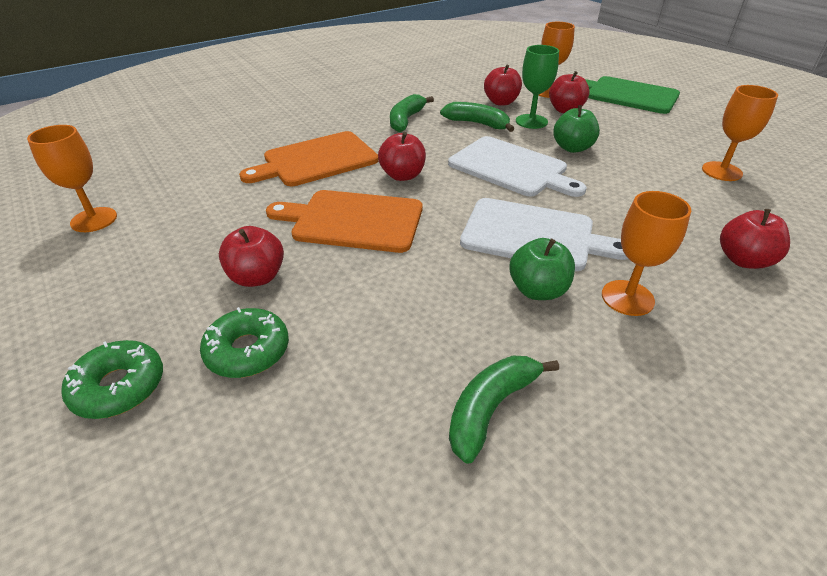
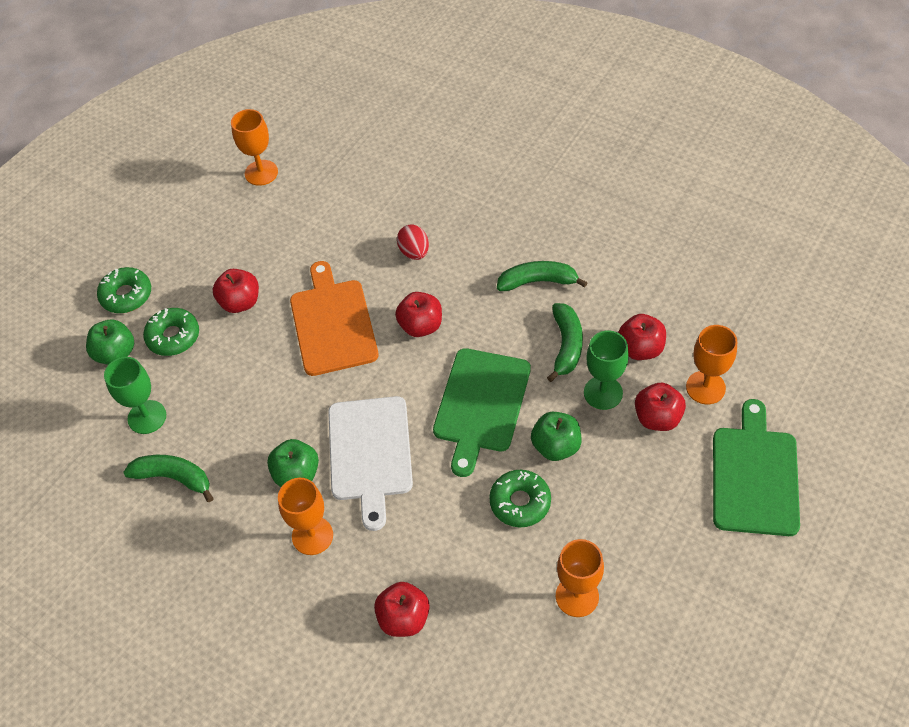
camera: 70 degrees right, 15 degrees up
(213, 428) = (115, 353): none -> green apple
(316, 160) = (414, 252): orange cutting board -> red egg
(364, 415) = (147, 417): none -> green goblet
(511, 168) = (481, 404): white cutting board -> green cutting board
(622, 174) = (520, 502): none -> green donut

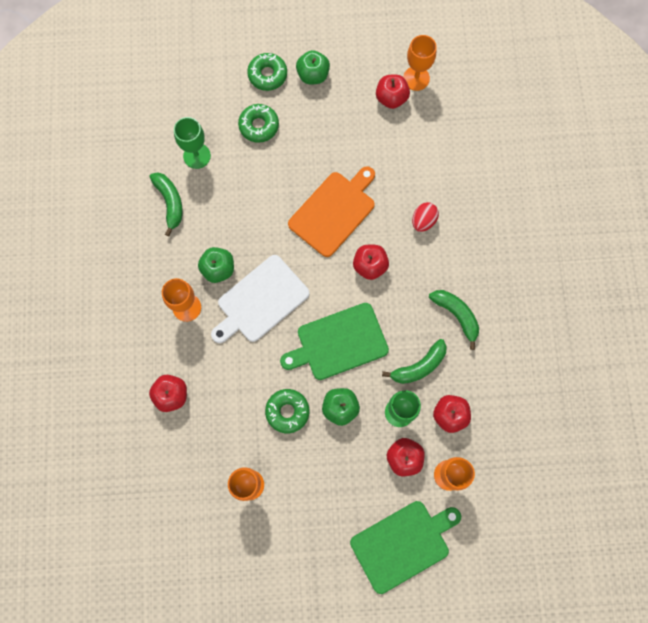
camera: 50 degrees right, 20 degrees up
(115, 353) = (224, 103): green apple -> green apple (313, 75)
(240, 302) = (310, 145): red apple -> red apple (391, 98)

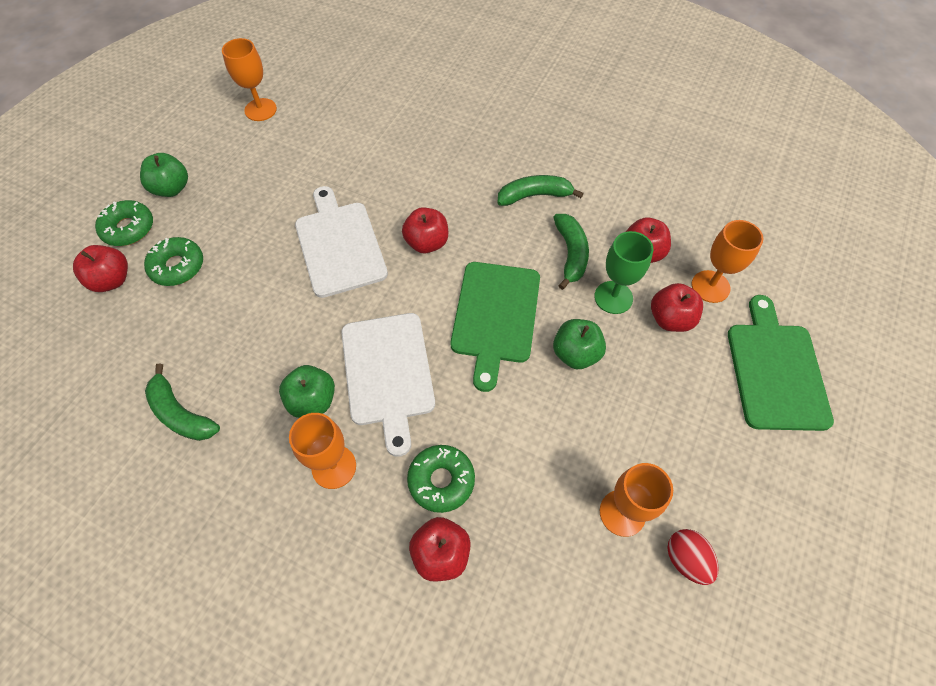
camera: 60 degrees left, 15 degrees down
(170, 203) = (181, 413): green banana -> green banana turned 150 degrees counterclockwise
(197, 156) = (150, 350): green goblet -> none
(287, 411) = (548, 414): green donut -> green donut (441, 480)
(334, 211) = (339, 245): orange cutting board -> white cutting board
(391, 98) = (262, 138): red apple -> red apple (112, 280)
(423, 221) = (413, 174): red egg -> red egg (686, 559)

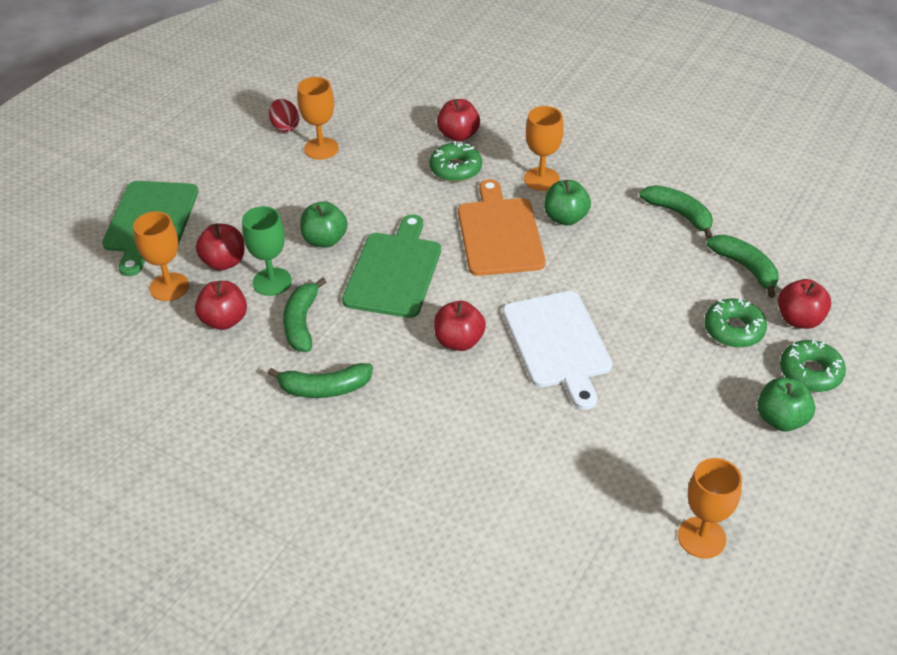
camera: 175 degrees left, 15 degrees down
(137, 338) = (745, 268): none -> green banana
(388, 373) = (499, 233): white cutting board -> orange cutting board

